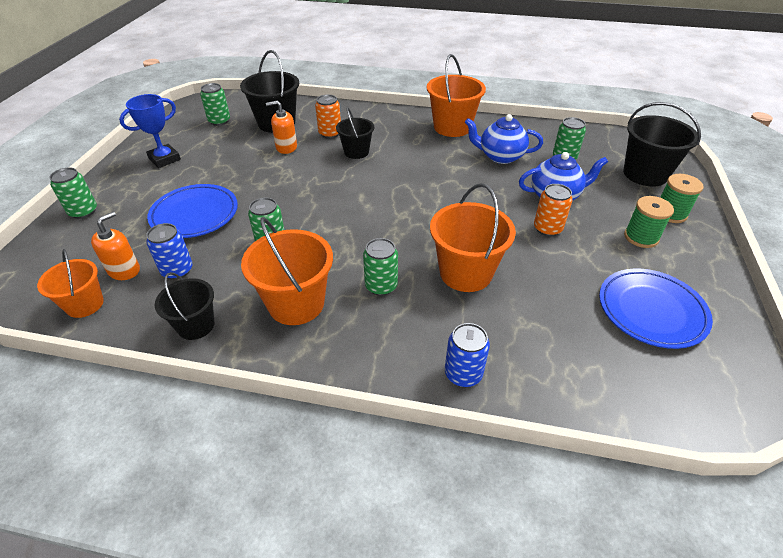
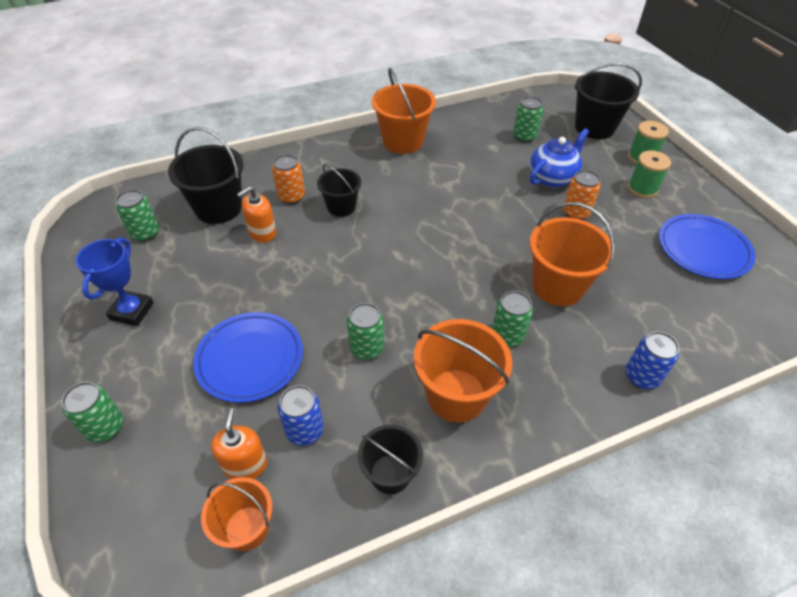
camera: 35 degrees left, 5 degrees up
(500, 156) = (474, 156): blue teapot -> none

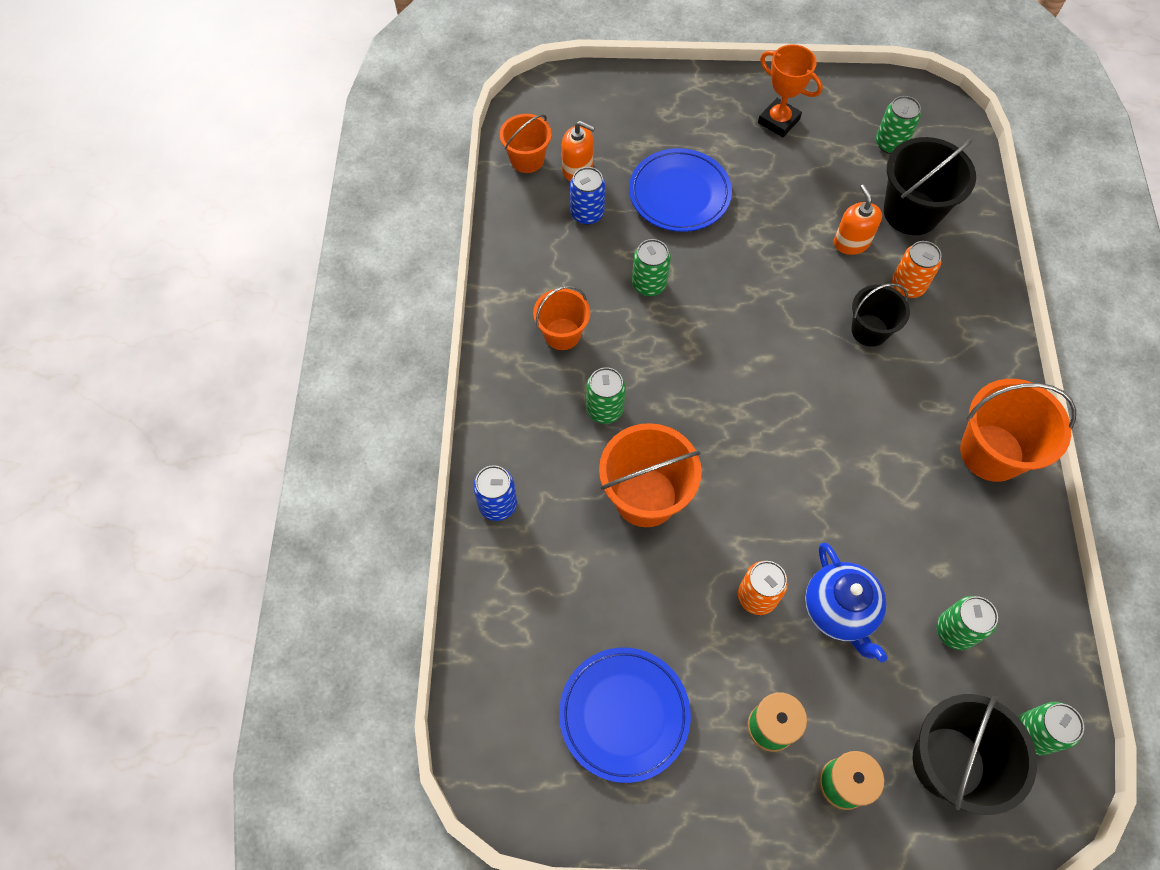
camera: 115 degrees right, 15 degrees up
(105, 427) = (657, 92): green can -> green can (1033, 733)
(132, 311) = (778, 121): blue trophy -> orange trophy
(390, 474) = (518, 257): black bucket -> none
(456, 395) = (562, 334): orange bucket -> orange bucket, size x0.62

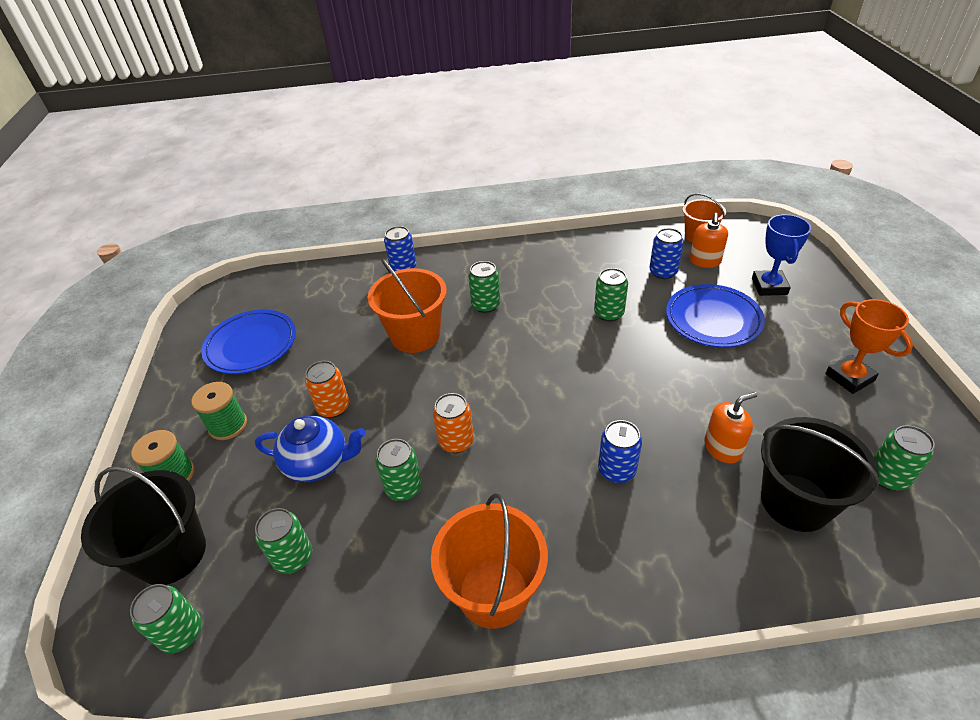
camera: 85 degrees right, 20 degrees down
(562, 334) = (545, 276): orange bucket -> none
(637, 129) = (769, 286): none -> blue trophy
(778, 121) = (849, 377): orange trophy -> orange trophy turned 60 degrees counterclockwise
(839, 611) = (318, 463): blue teapot -> blue teapot turned 150 degrees counterclockwise
(869, 330) = (617, 470): black bucket -> blue can
(877, 522) = (403, 487): none -> green can
(907, 286) = (688, 502): orange can -> orange can (456, 441)

